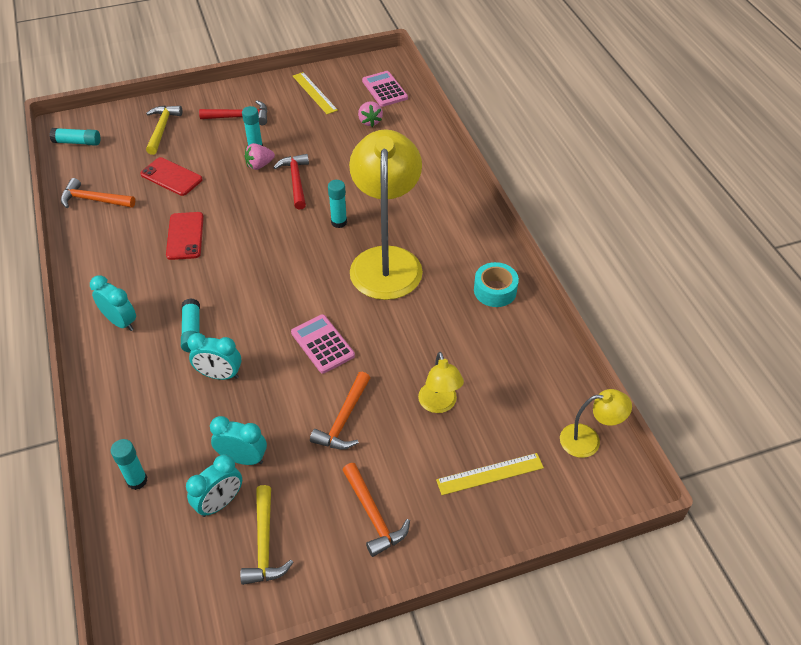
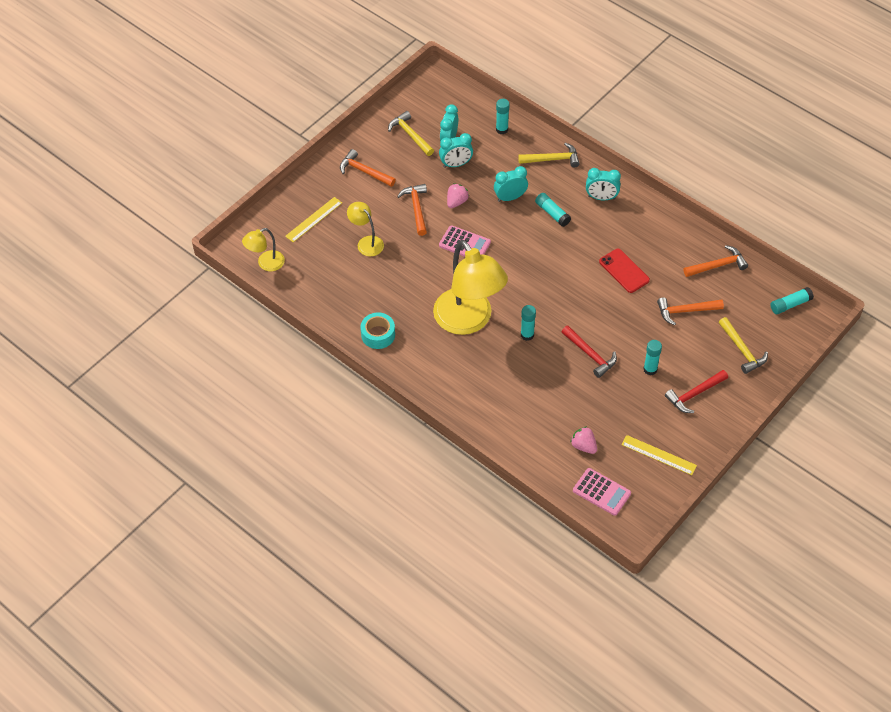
camera: 150 degrees right, 5 degrees up
(121, 400) = (552, 159): none -> yellow hammer
(171, 177) = (685, 311): red phone -> orange hammer
(259, 165) = (631, 355): pink strawberry -> pink strawberry (456, 202)

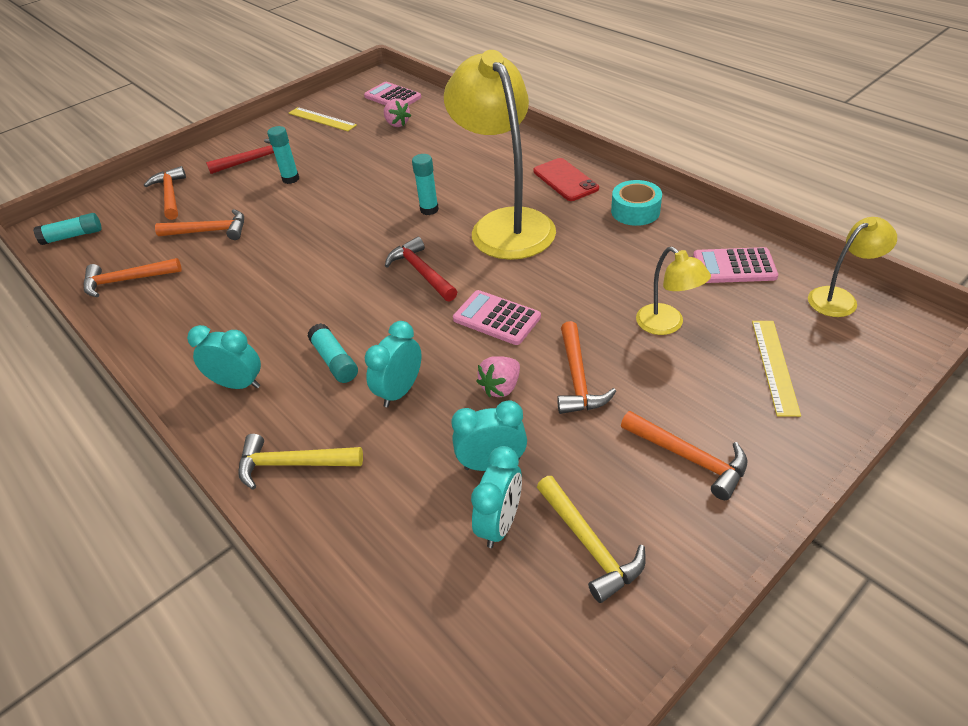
camera: 170 degrees left, 10 degrees down
(314, 219) = (774, 366): yellow ruler -> yellow ruler turned 45 degrees counterclockwise
(320, 286) = (734, 267): none -> pink calculator
(502, 129) = (375, 545): turquoise glue stick -> none
(510, 197) = (400, 391): turquoise clock -> turquoise clock turned 135 degrees clockwise
(590, 355) = (355, 191): red hammer -> red hammer (421, 272)
(624, 271) = (263, 277): red phone -> red phone (565, 180)
(742, 350) = (170, 195): yellow hammer -> orange hammer

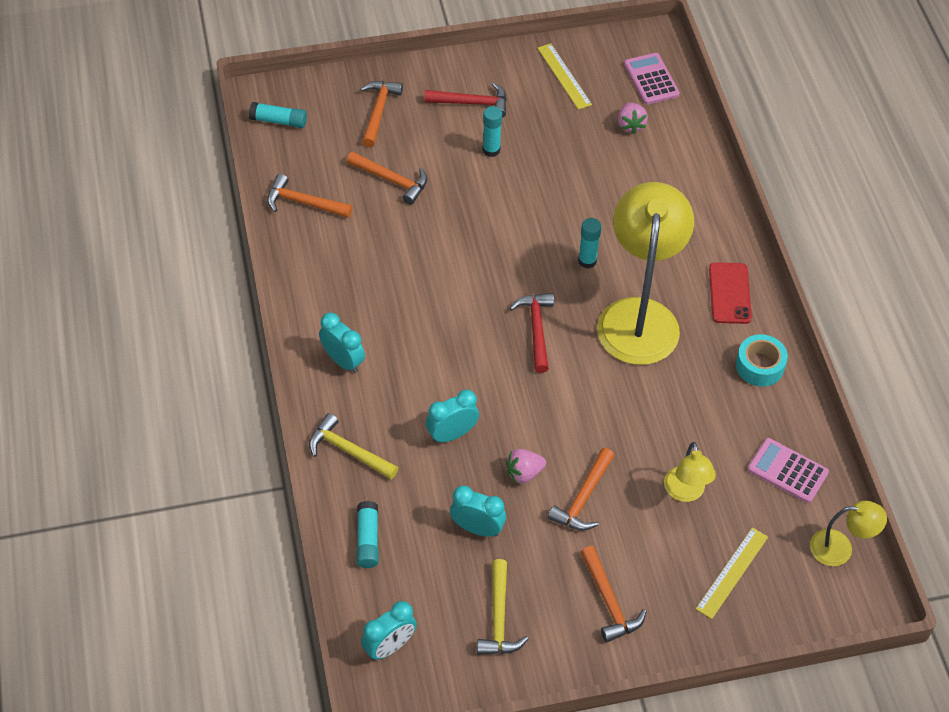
camera: 25 degrees right, 10 degrees up
(335, 361) = (421, 380): turquoise glue stick -> turquoise glue stick (367, 539)
(496, 318) = (563, 410): pink calculator -> none
(500, 523) = (454, 572): turquoise clock -> turquoise clock (389, 647)

